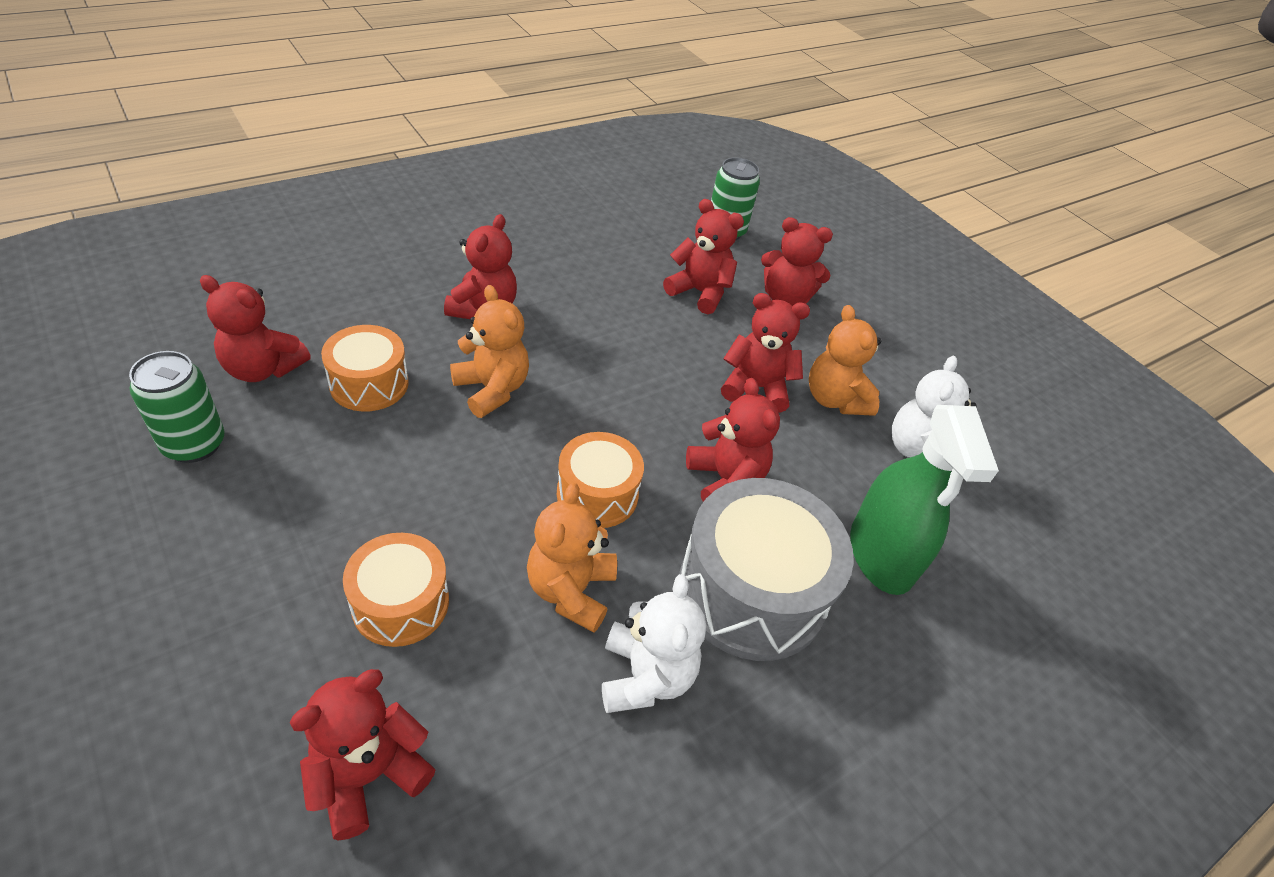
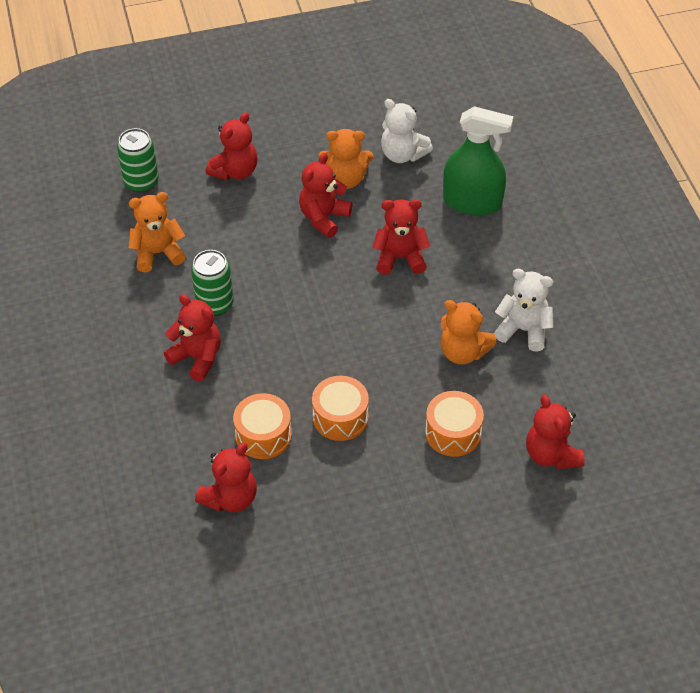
camera: 65 degrees left, 5 degrees up
(194, 444) = (299, 537): green can -> green can (215, 304)
(492, 389) = (288, 365): orange teddy bear -> orange teddy bear (158, 253)
(597, 494) = (396, 325): orange drum -> orange drum (340, 417)
(699, 292) = (214, 221): red teddy bear -> none
(751, 591) = (482, 269): grey drum -> none

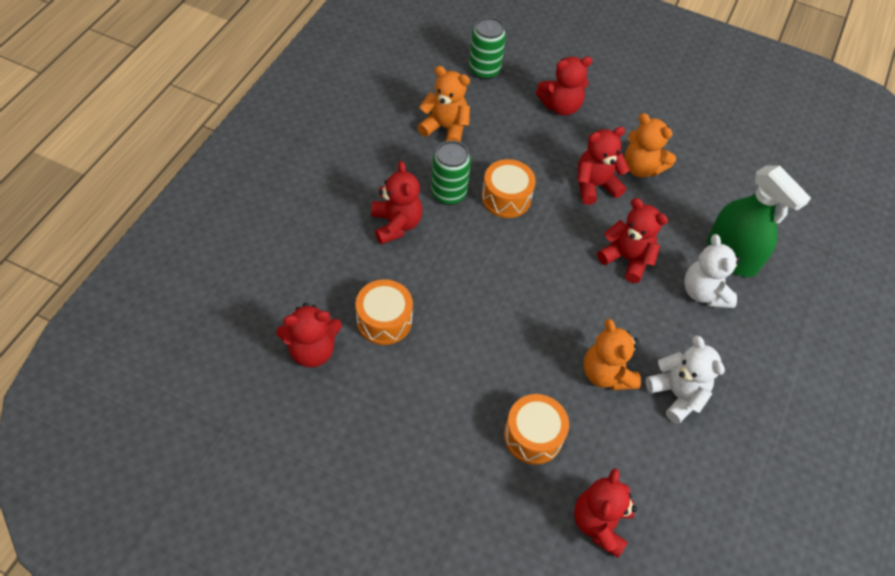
camera: 35 degrees right, 5 degrees up
(340, 417) = (455, 351): orange drum -> orange drum (506, 198)
(402, 154) = (707, 179): white teddy bear -> white teddy bear (704, 292)

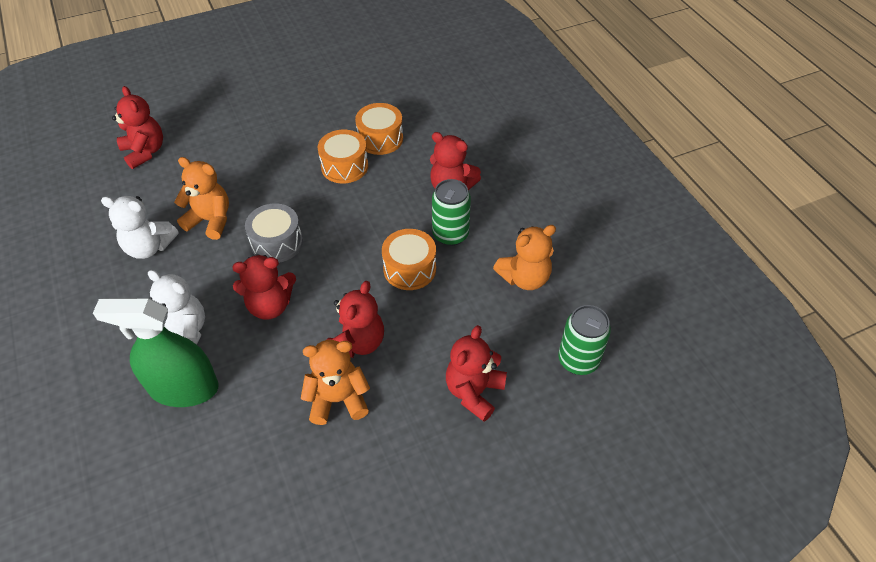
camera: 135 degrees right, 5 degrees down
(312, 350) = (396, 99): red teddy bear -> none
(533, 436) = (224, 158): orange drum -> orange drum (344, 166)
(574, 303) = (277, 243): none -> grey drum

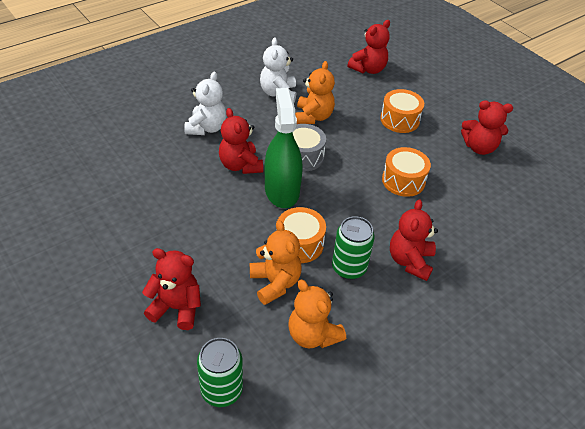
camera: 75 degrees right, 5 degrees down
(184, 388) = (162, 138): green spray bottle -> green spray bottle (282, 190)
(338, 399) = (161, 220): orange teddy bear -> orange teddy bear (275, 283)
(358, 343) = (215, 222): red teddy bear -> red teddy bear (479, 147)
(380, 139) = (450, 199): orange drum -> orange drum (399, 120)

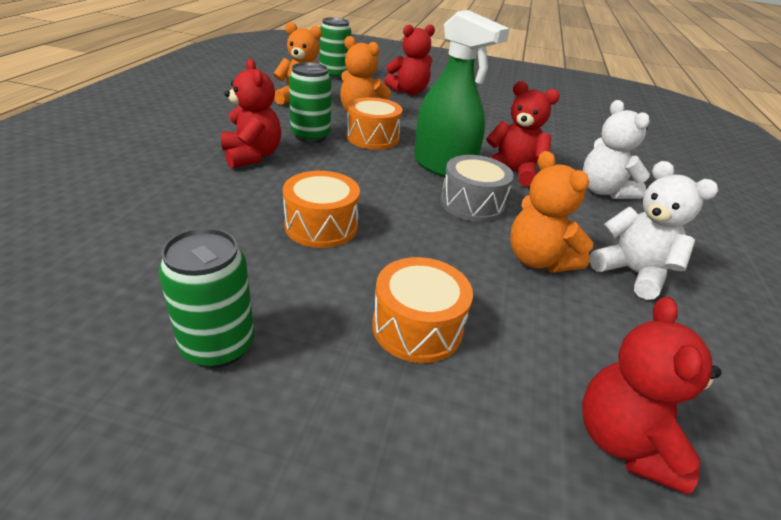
camera: 140 degrees right, 10 degrees down
(479, 147) = (218, 346): red teddy bear -> green can

